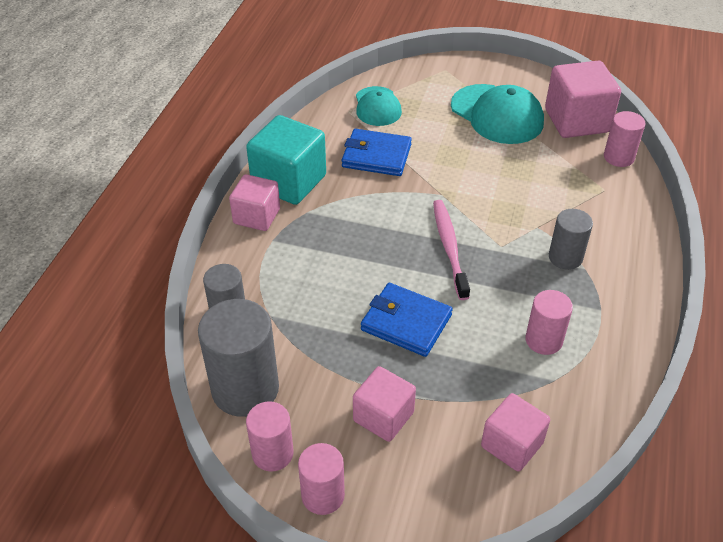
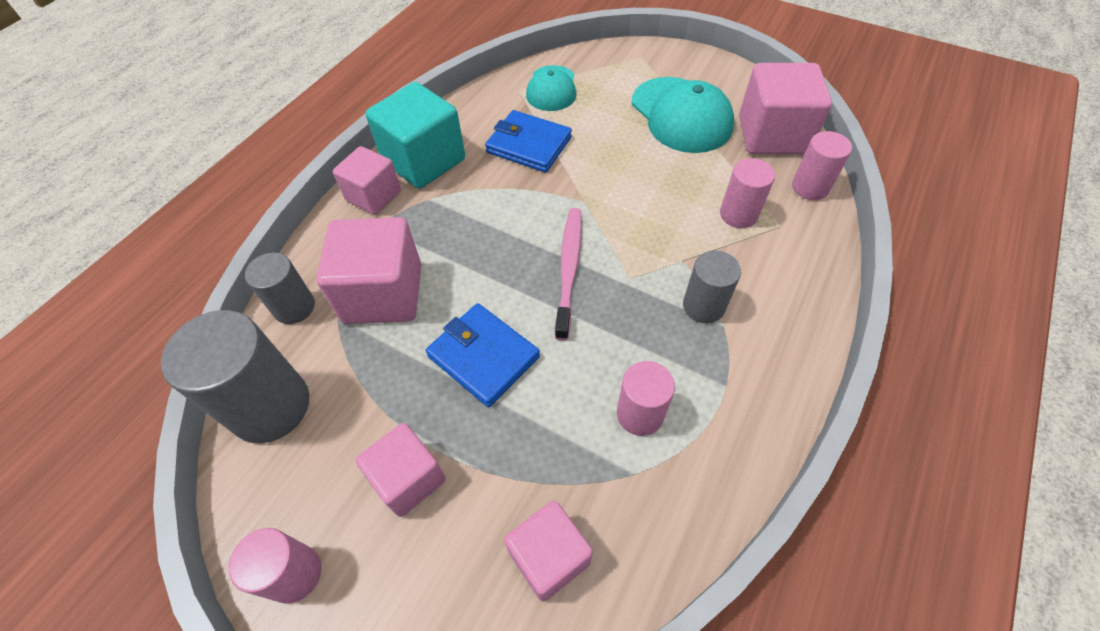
camera: 15 degrees right, 10 degrees up
(272, 453) = (263, 500): pink cylinder -> pink cylinder (738, 214)
(301, 291) = (383, 294): none -> pink cube

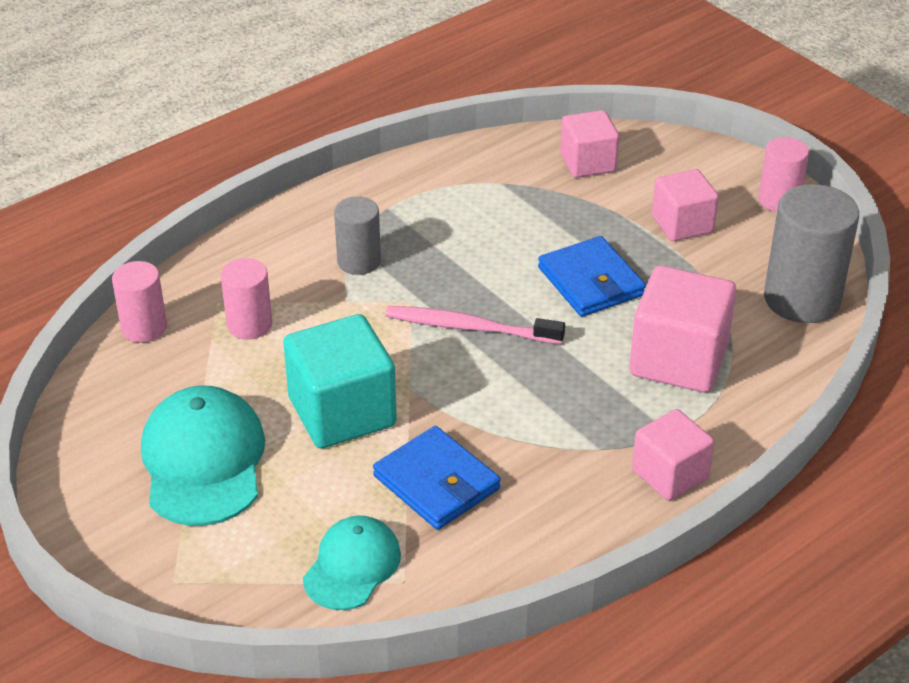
camera: 160 degrees left, 15 degrees down
(294, 307) = (779, 374): grey cylinder -> none
(424, 160) = (590, 504): turquoise cube -> turquoise cube (342, 412)
(569, 268) = (469, 327): pink toothbrush -> pink toothbrush turned 75 degrees clockwise
(640, 414) = (473, 210): pink cylinder -> none
(772, 135) = (117, 397): pink cube -> none

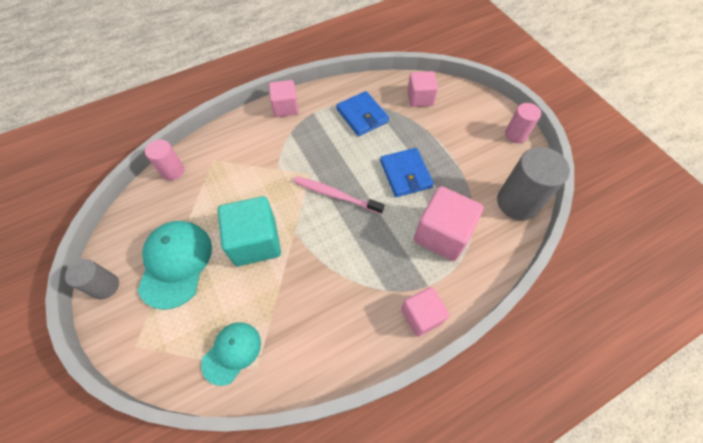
camera: 10 degrees right, 20 degrees up
(249, 325) = (225, 177): pink cylinder -> none
(359, 261) = (290, 144): grey cylinder -> grey cylinder (105, 286)
(436, 482) = (292, 299): blue wallet -> blue wallet (362, 115)
(682, 224) = (461, 143): pink cube -> pink cube (285, 107)

